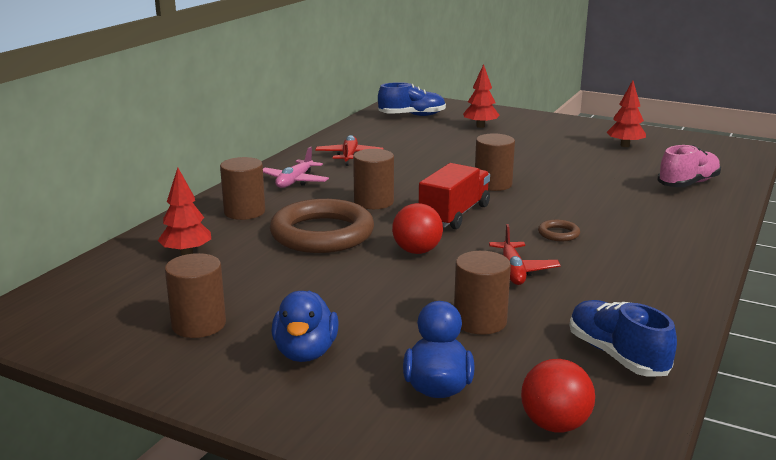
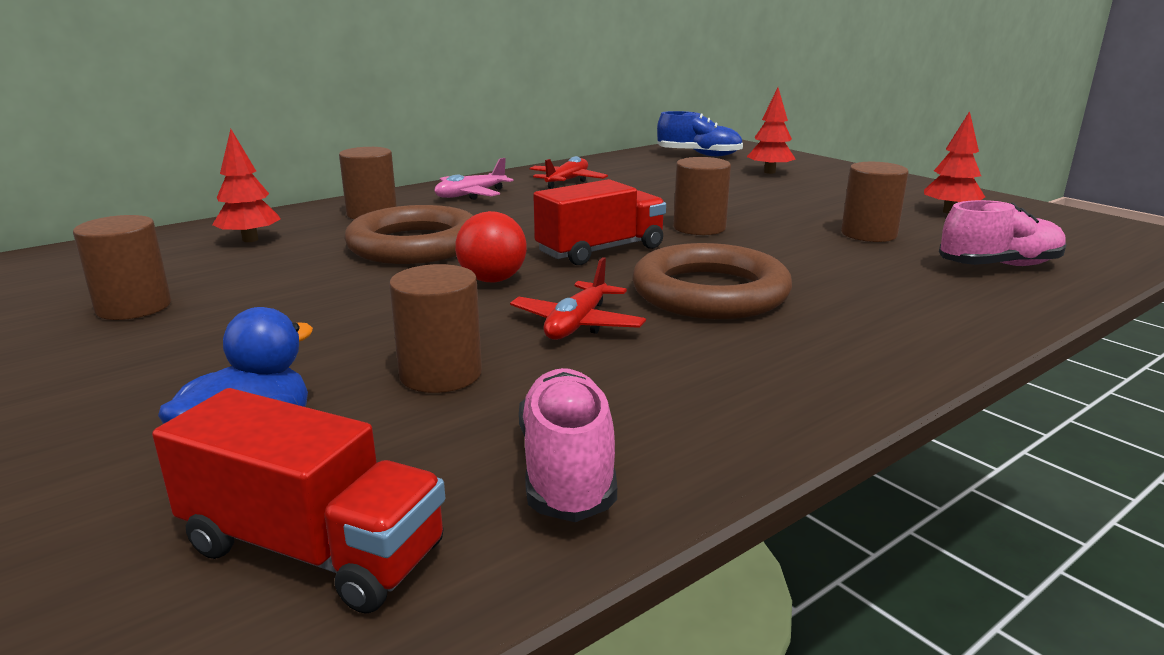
camera: 25 degrees right, 0 degrees up
(305, 352) = (180, 361): blue duck -> none
(374, 202) = (524, 224): brown cylinder -> brown cylinder (869, 234)
(555, 425) = (313, 549): red ball -> red truck
(558, 234) = (710, 293): brown ring -> brown ring, size x2.50
(617, 355) = (567, 469): blue shoe -> pink shoe

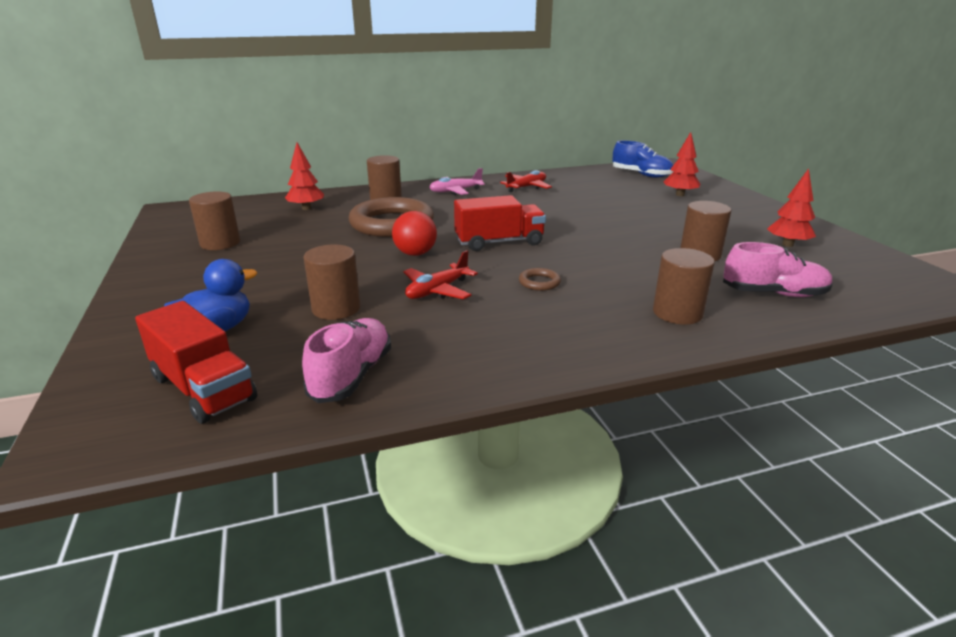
camera: 20 degrees right, 5 degrees up
(699, 227) = (581, 234): brown cylinder -> brown cylinder (677, 313)
(710, 293) = (539, 282): brown ring -> brown ring, size x0.40

